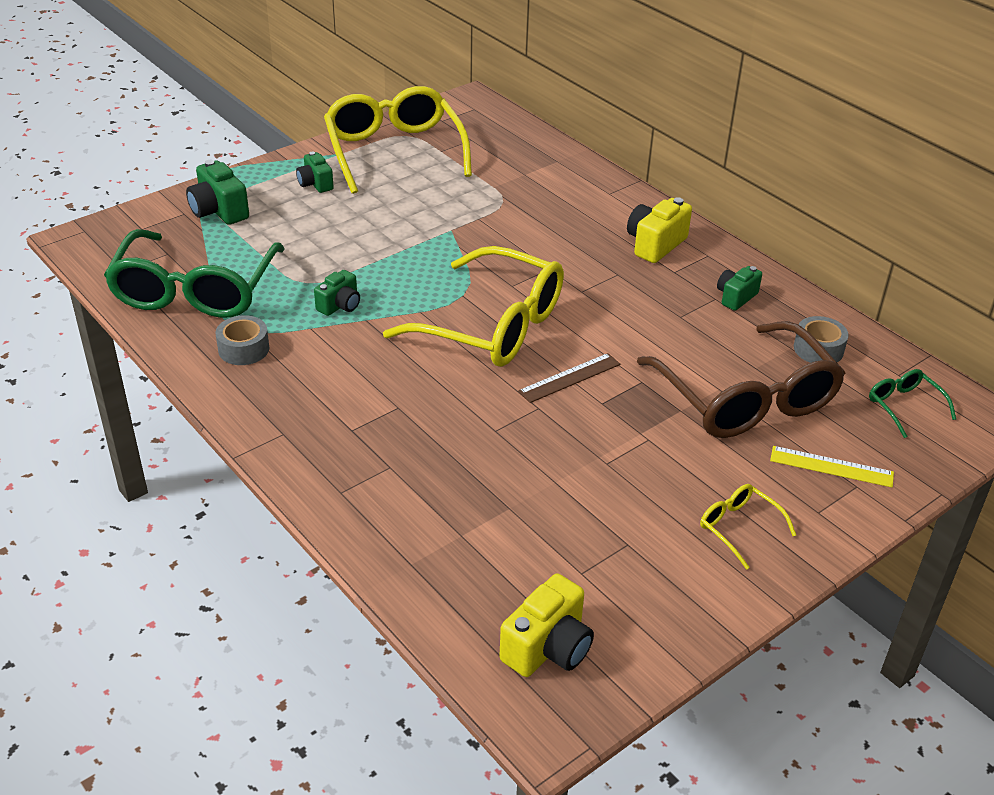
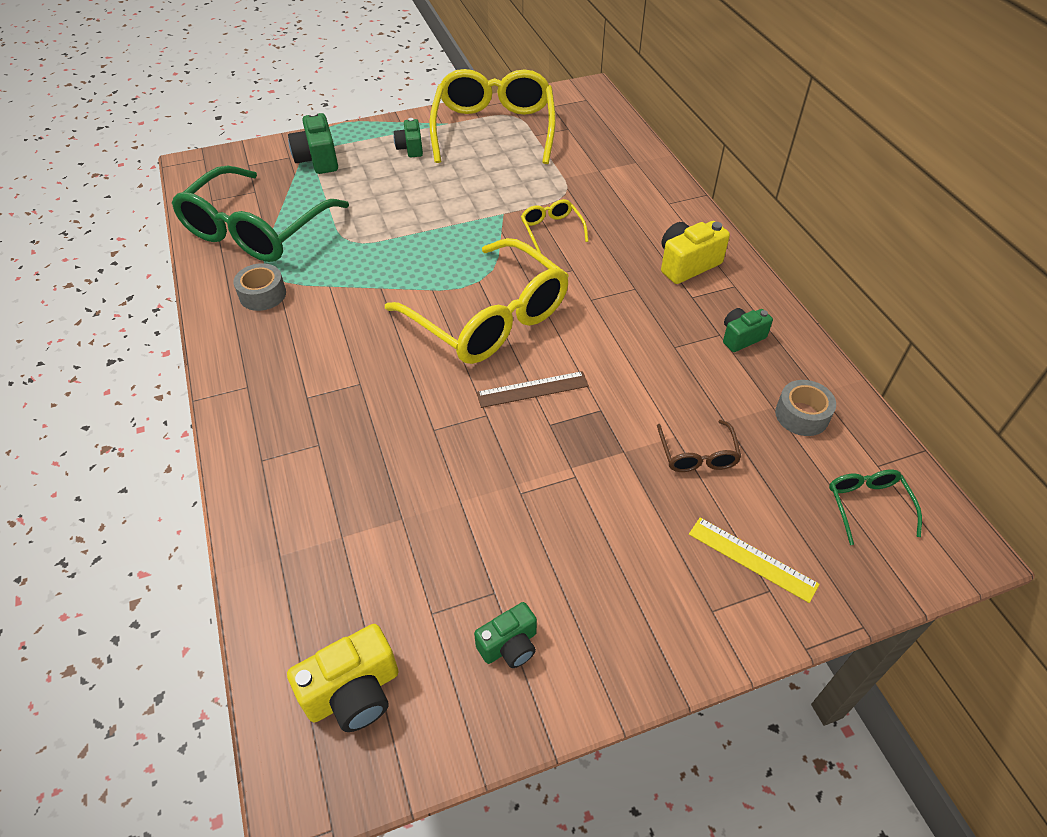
camera: 20 degrees right, 10 degrees up
(340, 305) = (366, 269): green camera -> green camera (509, 645)
(738, 528) = (617, 606): yellow glasses -> yellow glasses (551, 230)
(746, 399) = (697, 455): brown glasses -> brown glasses, size x0.43

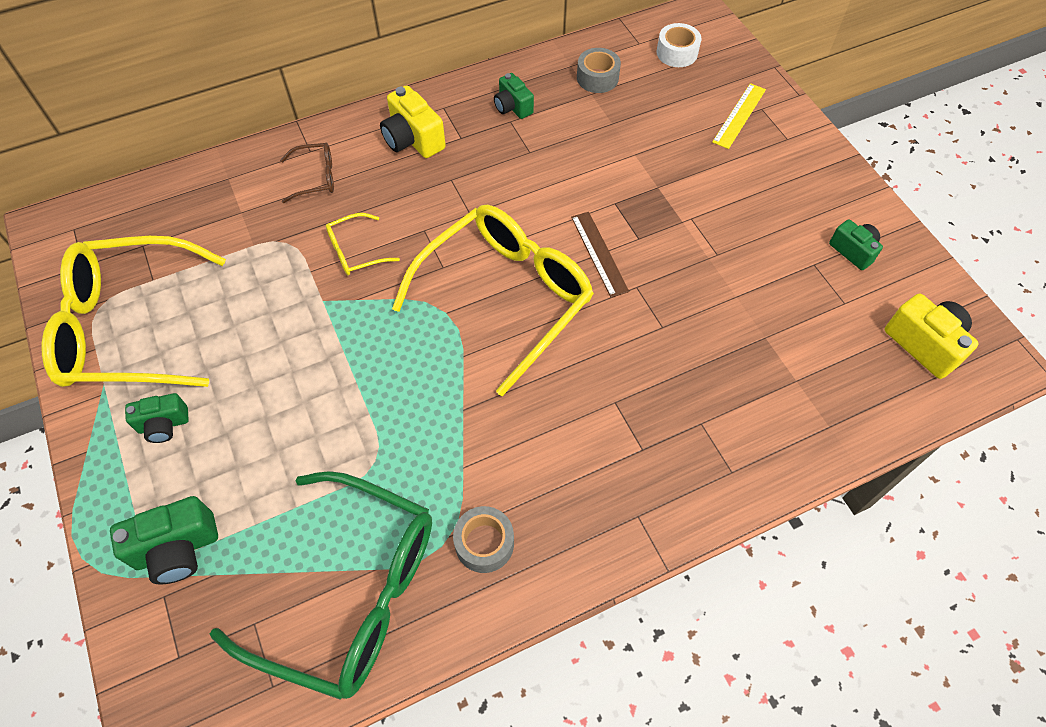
camera: 95 degrees left, 10 degrees up
(697, 455) = (651, 141): brown glasses -> brown glasses (316, 178)
(867, 505) = (677, 53): green glasses -> white tape

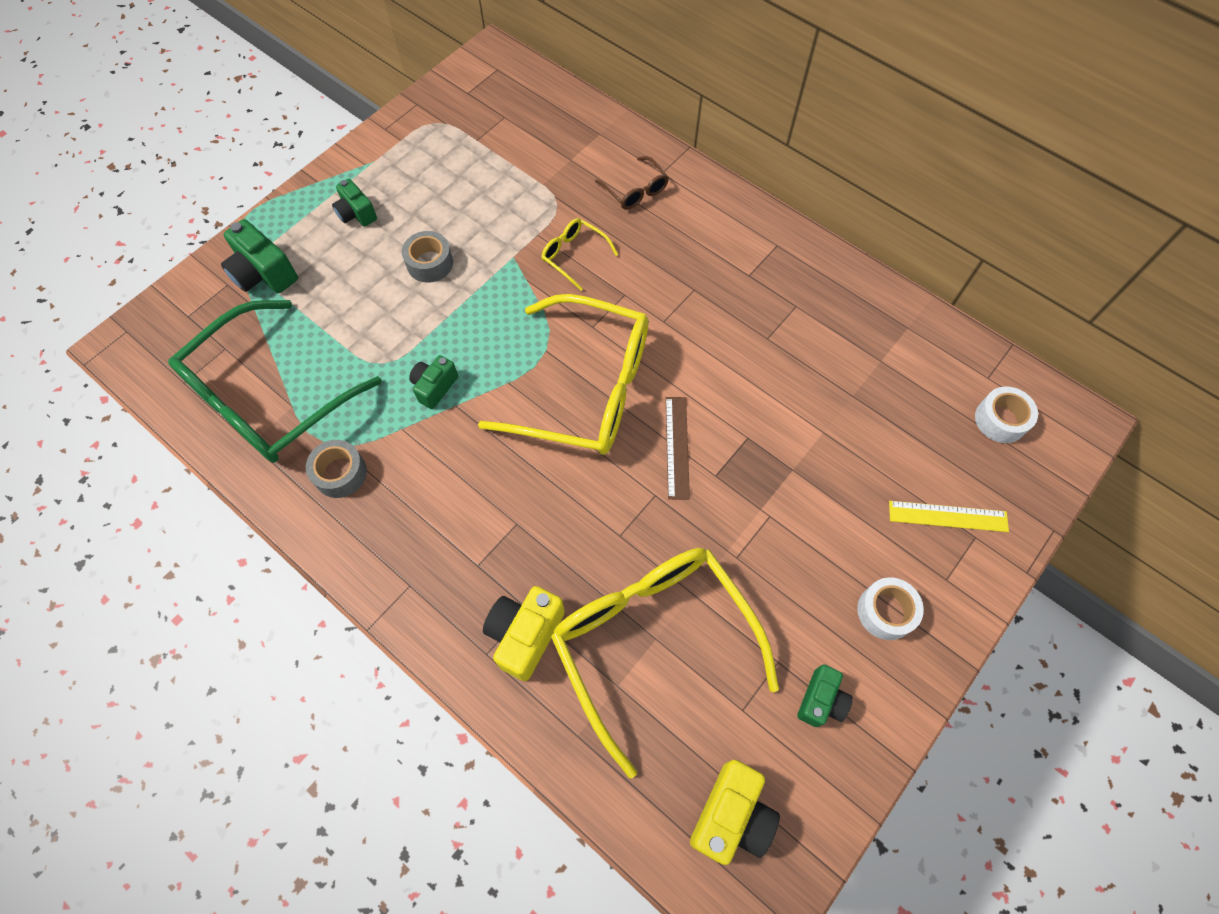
camera: 65 degrees right, 5 degrees up
(129, 327) = (428, 149): yellow glasses -> yellow glasses (652, 641)
(351, 592) = (268, 398): green glasses -> green glasses turned 45 degrees clockwise
(413, 139) = (722, 239): yellow camera -> yellow camera (525, 635)
(512, 107) = (815, 300): green camera -> green camera (434, 387)
(597, 78) = (907, 358): grey tape -> grey tape (430, 263)
(599, 253) = (677, 447): brown ruler -> brown ruler turned 45 degrees counterclockwise
(798, 183) = (885, 611): none -> white tape

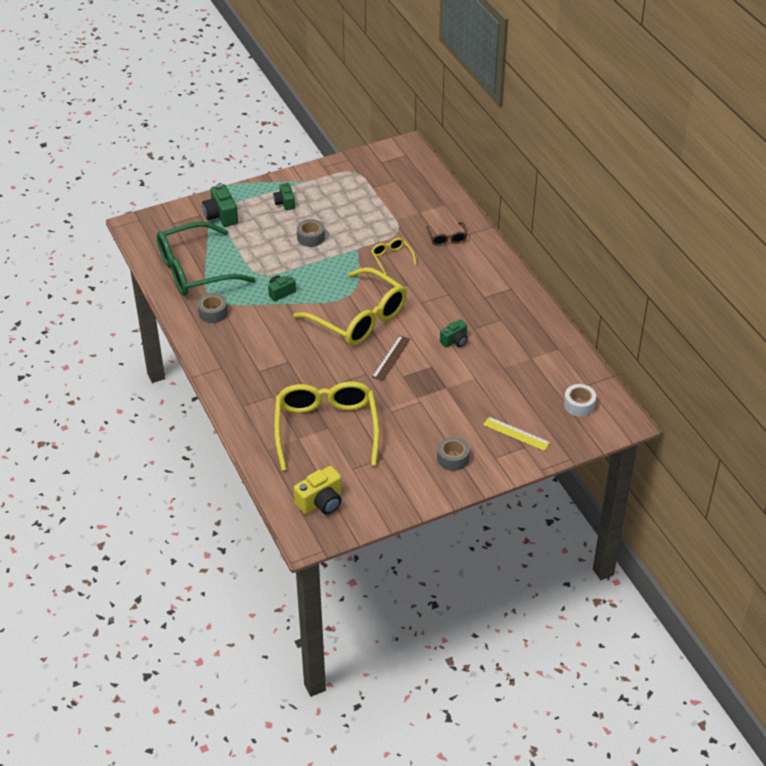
camera: 25 degrees right, 20 degrees down
(525, 635) = (265, 404): yellow camera -> none
(821, 700) = (394, 479): green camera -> green camera (455, 341)
(885, 611) = (453, 458): white tape -> grey tape

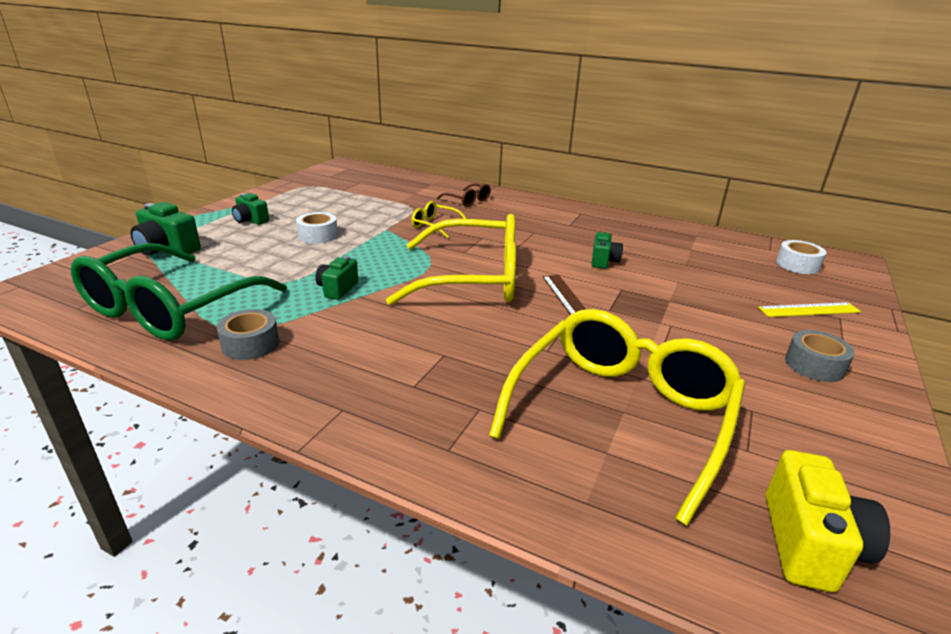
camera: 40 degrees left, 15 degrees down
(311, 237) = (318, 235): grey tape -> white tape
(326, 428) = (621, 413): yellow glasses -> yellow glasses turned 75 degrees clockwise

